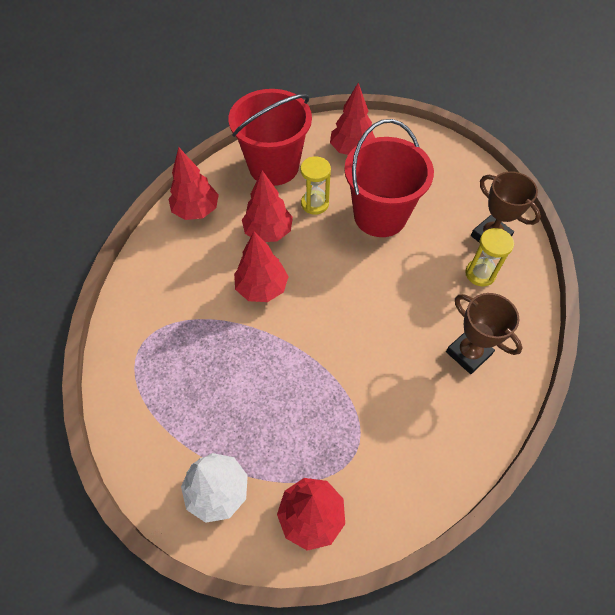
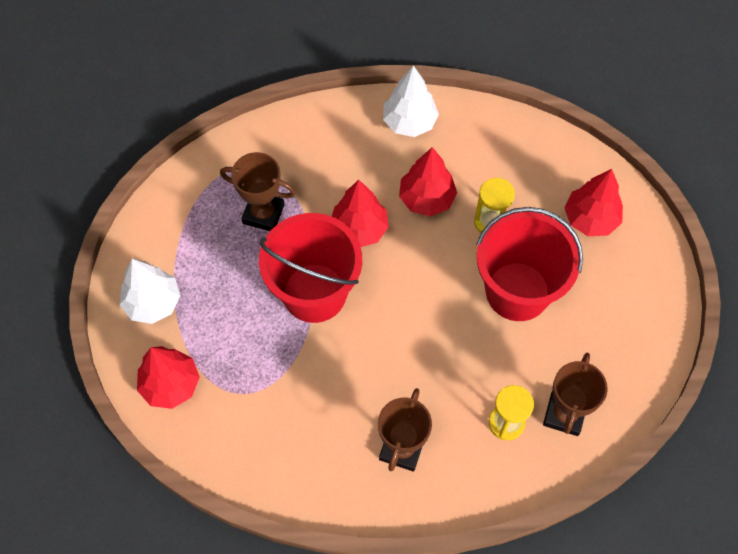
camera: 60 degrees right, 5 degrees up
(196, 210) = (409, 122): red tree -> white tree
(197, 350) = (263, 214): none -> brown trophy
(274, 166) = (512, 158): red bucket -> red bucket (314, 293)

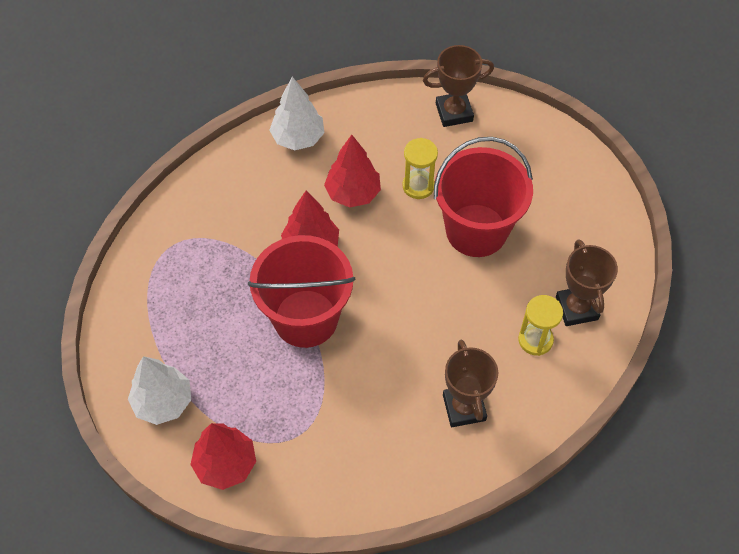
camera: 30 degrees left, 5 degrees down
(263, 214) = (217, 275): brown trophy -> brown trophy (454, 112)
(590, 219) = (497, 144): red tree -> none

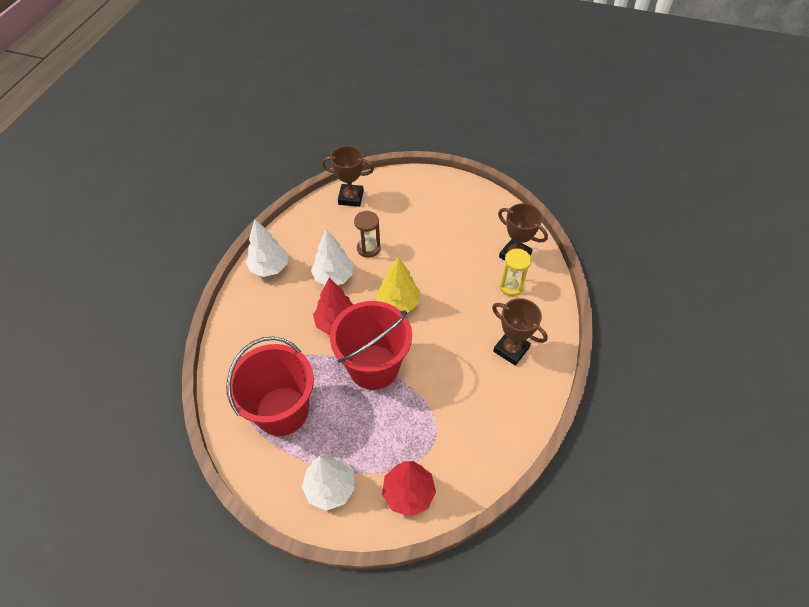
camera: 40 degrees left, 5 degrees down
(353, 193) = (334, 277): red tree -> white tree
(392, 270) = (398, 303): none -> yellow tree
(418, 186) = (368, 248): yellow hourglass -> brown hourglass
(454, 112) = (351, 198): brown trophy -> brown trophy turned 60 degrees clockwise
(476, 230) = (424, 251): red bucket -> red bucket (282, 411)

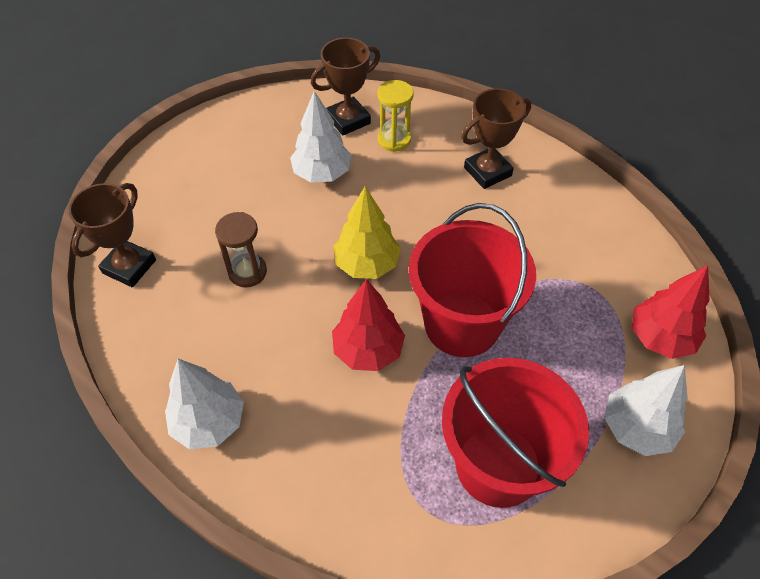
camera: 70 degrees left, 0 degrees up
(334, 277) = (278, 332): white tree -> white tree (322, 173)

